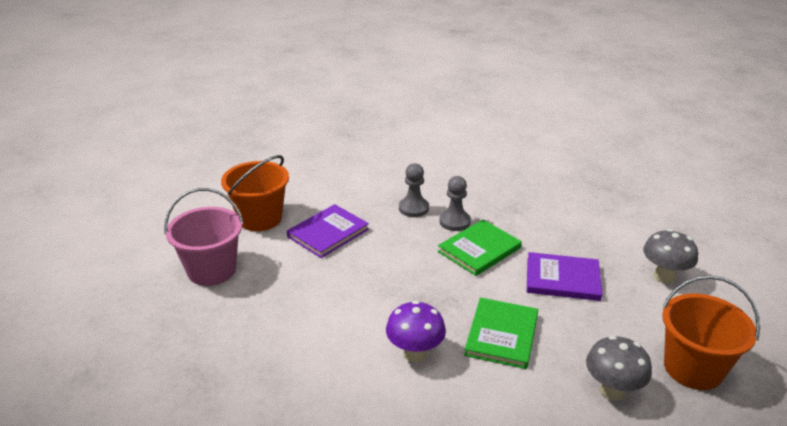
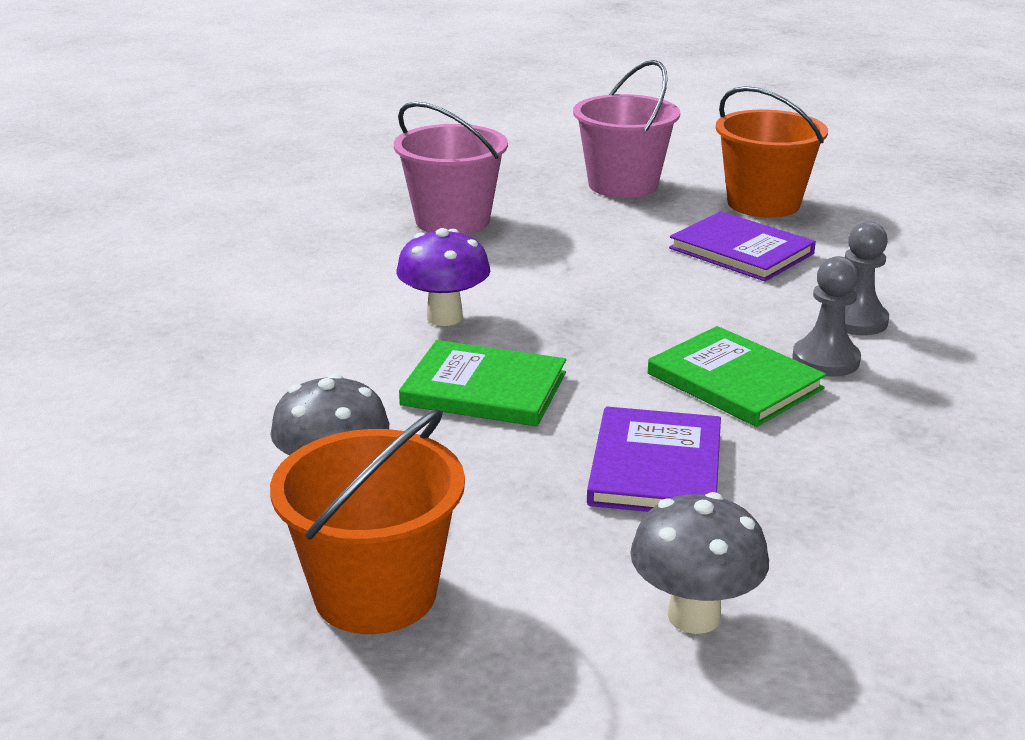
camera: 90 degrees right, 5 degrees down
(257, 354) = (452, 221): none -> pink bucket

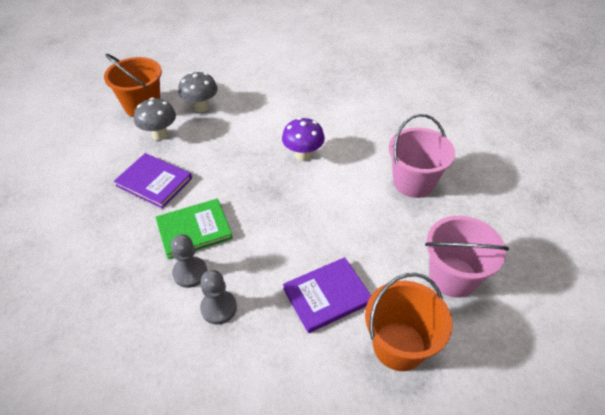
camera: 110 degrees right, 20 degrees up
(484, 389) = (236, 152): green book -> none
(694, 616) = (79, 163): grey mushroom -> grey mushroom (160, 135)

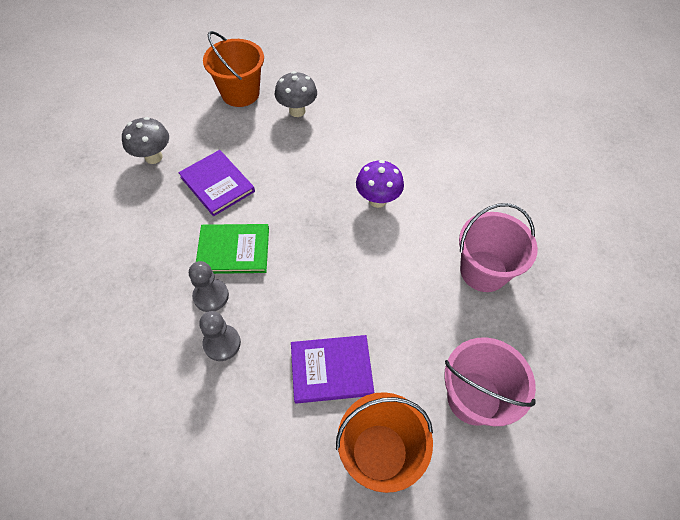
camera: 20 degrees right, 10 degrees up
(160, 135) = (244, 132): grey mushroom -> grey mushroom (153, 157)

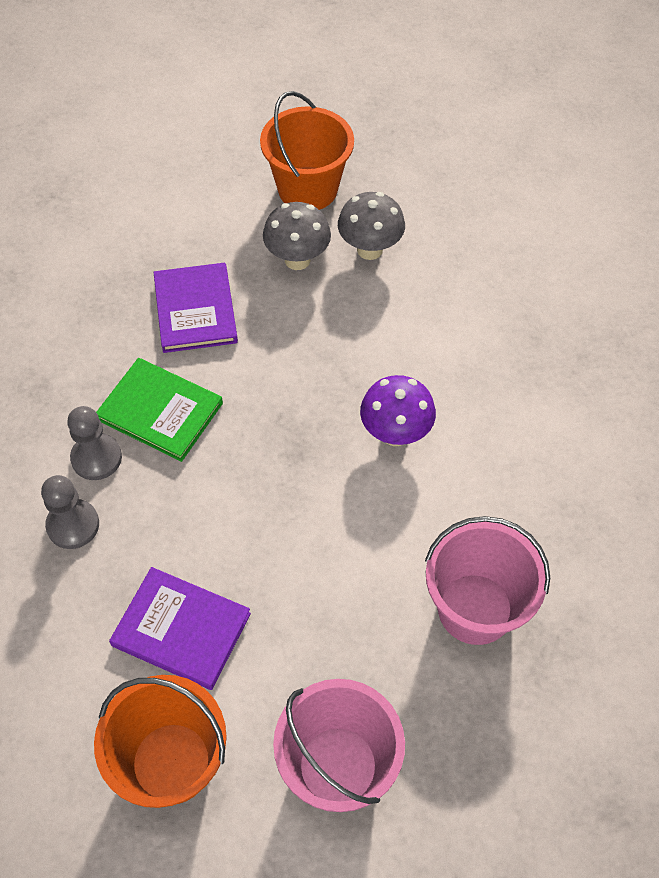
camera: 30 degrees right, 0 degrees up
(153, 157) = (138, 235): grey mushroom -> grey mushroom (297, 260)

